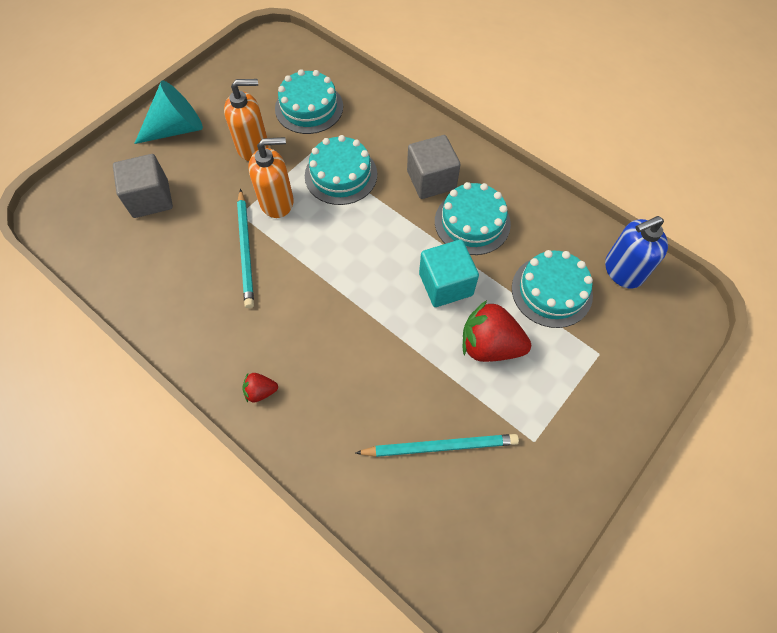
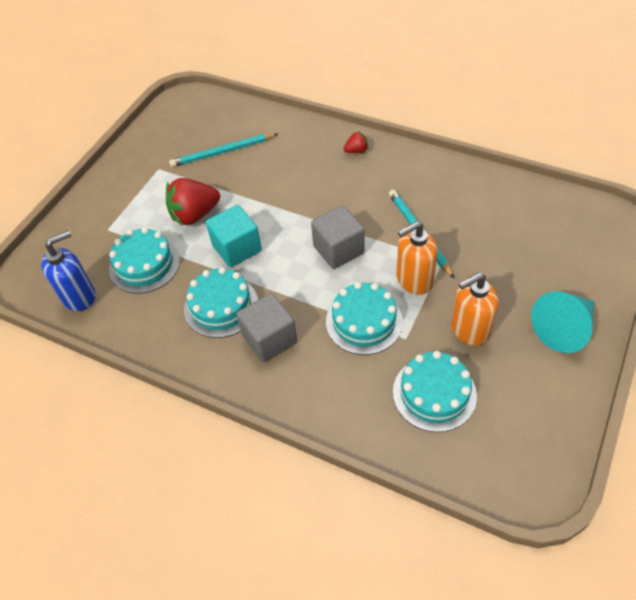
camera: 170 degrees right, 10 degrees down
(151, 199) = (533, 253): grey cube -> grey cube (338, 250)
(489, 345) = (194, 215): red strawberry -> red strawberry turned 150 degrees clockwise

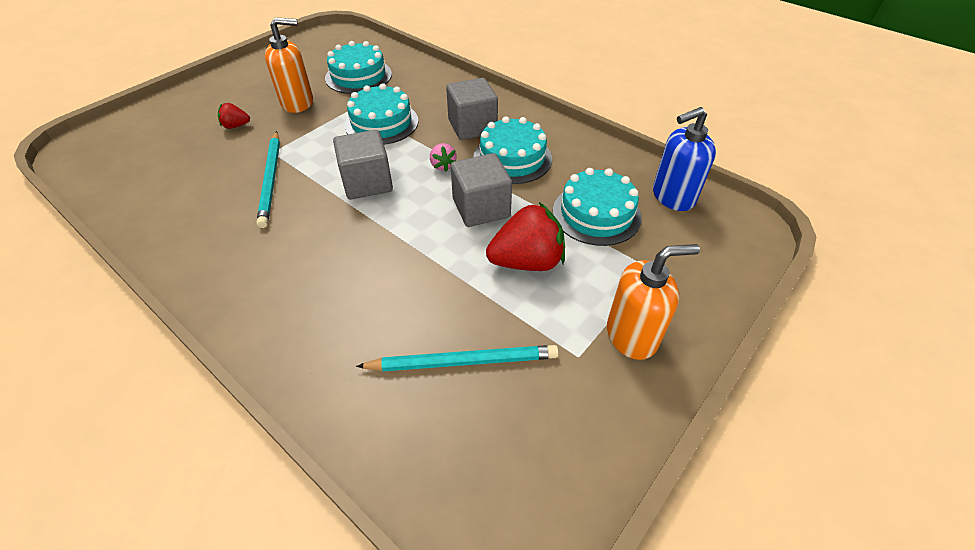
camera: 170 degrees left, 5 degrees down
(237, 248) = (481, 208): turquoise cube -> grey cube
(282, 282) = (443, 165): none -> pink strawberry
(356, 151) = (256, 305): red strawberry -> red strawberry (236, 126)
(414, 280) = (313, 142): orange soap dispenser -> orange soap dispenser (632, 335)
(564, 329) = (226, 90): turquoise cone -> none

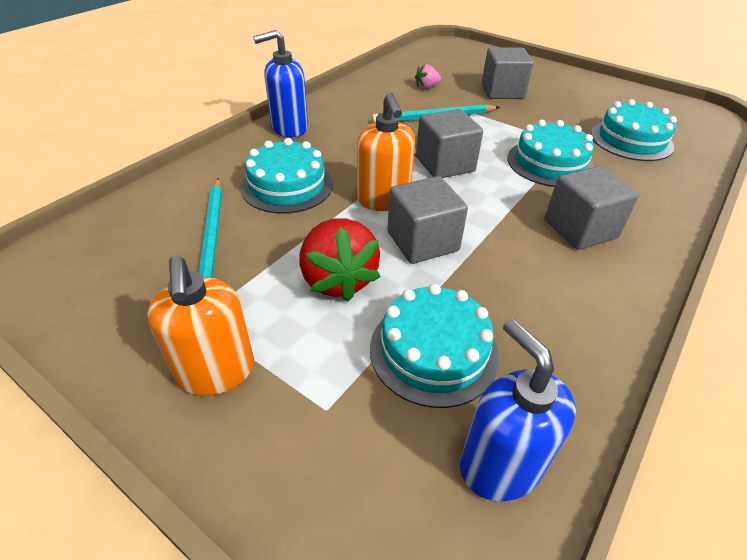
camera: 85 degrees right, 5 degrees down
(236, 126) = (502, 91): red strawberry -> grey cube
(244, 306) = (289, 128): none -> blue soap dispenser
(298, 103) = (555, 113): orange soap dispenser -> orange soap dispenser (383, 200)
(443, 165) = (490, 210): pink strawberry -> pink strawberry (426, 87)
(512, 158) = (527, 266): turquoise cake -> turquoise cake (287, 185)

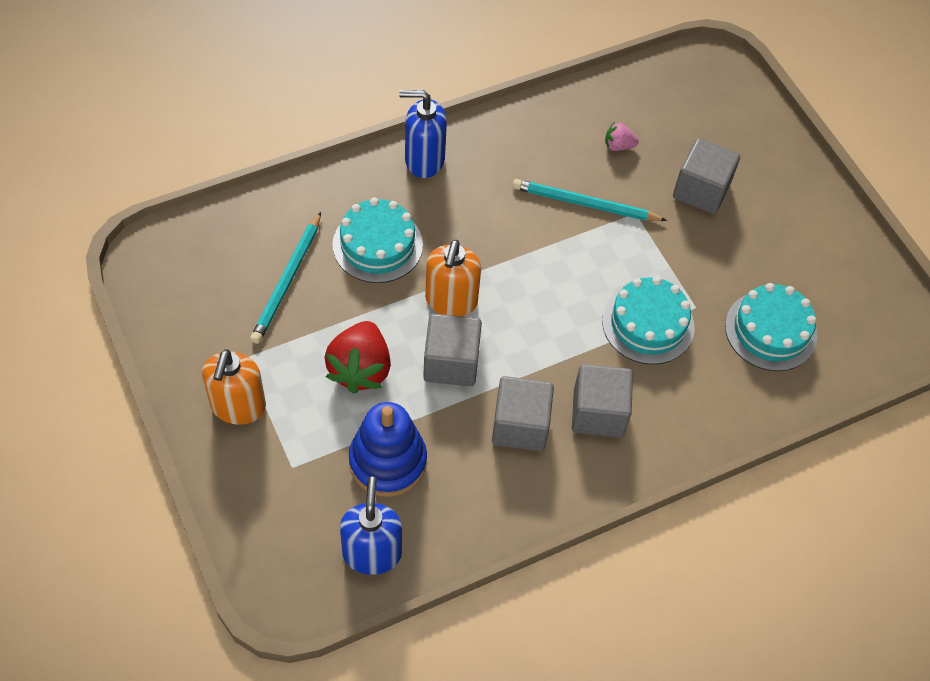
camera: 25 degrees right, 15 degrees up
(433, 351) = (388, 461): turquoise cake -> blue stacking toy
(445, 164) = (541, 280): grey cube -> grey cube (520, 425)

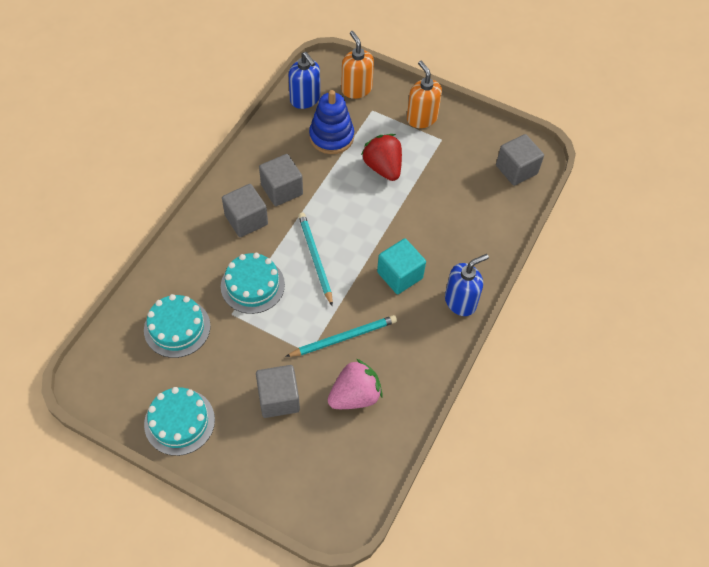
camera: 145 degrees right, 0 degrees up
(287, 281) = (461, 186): turquoise pencil -> turquoise pencil (315, 258)
(377, 245) = (436, 234): turquoise cake -> turquoise cake (179, 422)
(451, 301) = (370, 229): orange soap dispenser -> orange soap dispenser (356, 89)
(451, 363) = (341, 198): grey cube -> grey cube (516, 169)
(465, 227) = (399, 275): none -> turquoise cube
(618, 146) = (355, 396): pink strawberry -> pink strawberry, size x2.05

